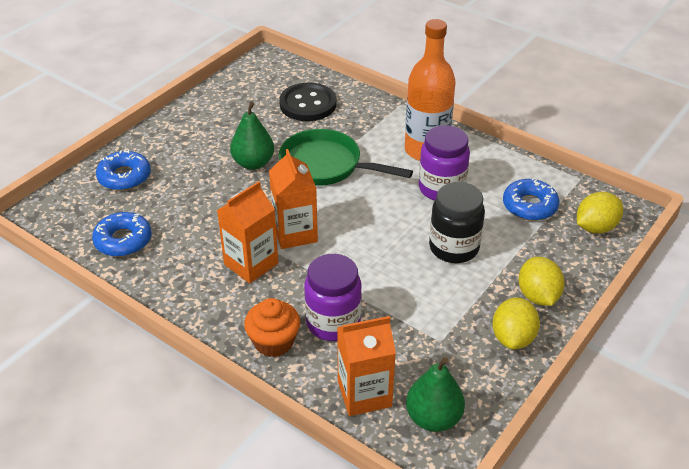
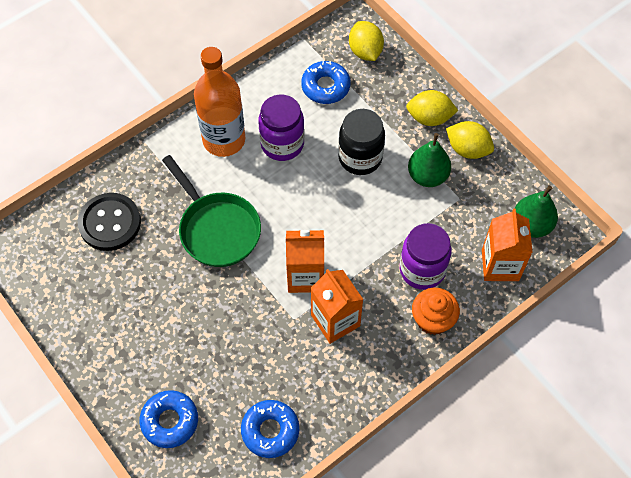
camera: 75 degrees left, 20 degrees up
(253, 163) = (190, 293): green pear -> green pear (427, 176)
(326, 165) = (217, 229): green pan -> green pan turned 75 degrees counterclockwise

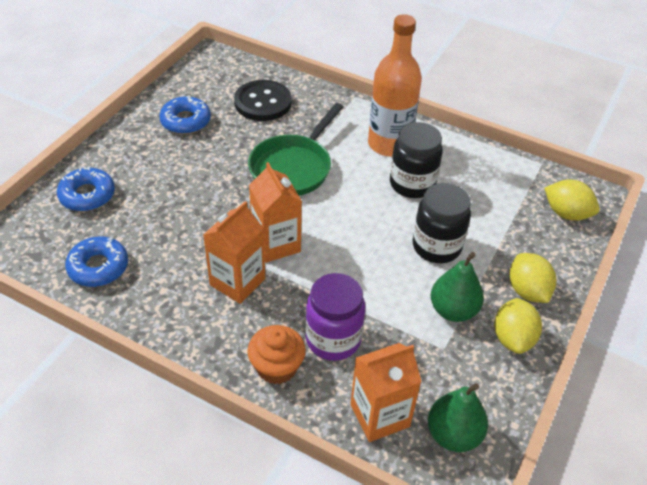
camera: 65 degrees right, 15 degrees down
(282, 144) = (412, 184): purple jar -> black jar
(325, 86) = (500, 196): blue donut -> blue donut (186, 121)
(365, 51) = (566, 213): yellow lemon -> yellow lemon turned 75 degrees clockwise

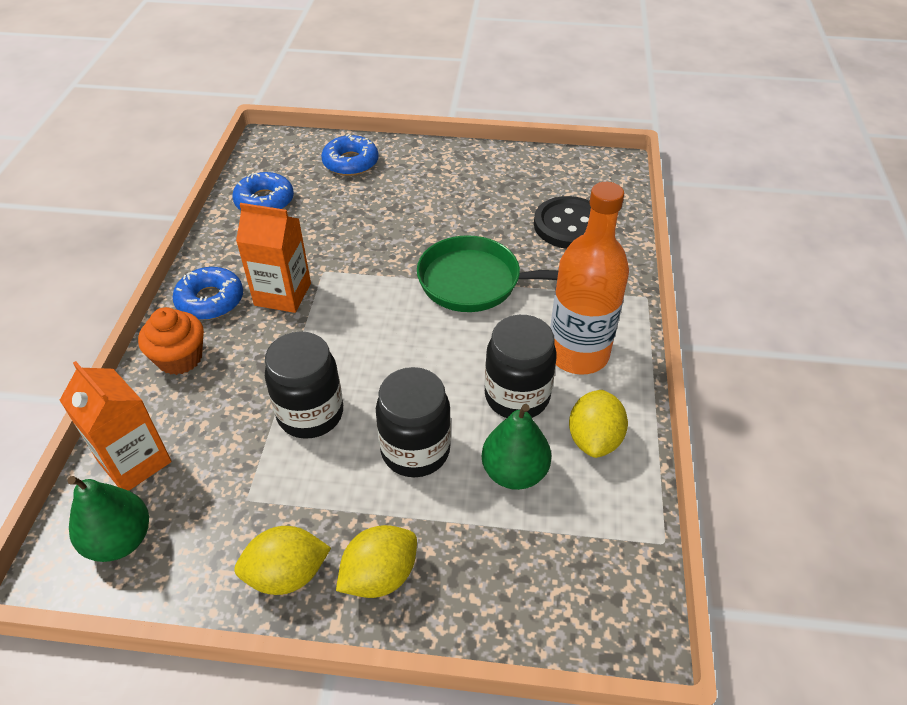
camera: 70 degrees right, 0 degrees up
(186, 121) = (495, 183): blue donut -> blue donut (210, 300)
(276, 244) = (349, 305): orange carton -> none
(333, 339) = (229, 392): purple jar -> none
(379, 294) = (310, 414): none -> black jar
(453, 310) = (312, 495): green pear -> green pear (514, 472)
(566, 213) = (568, 600): yellow lemon -> yellow lemon (594, 439)

